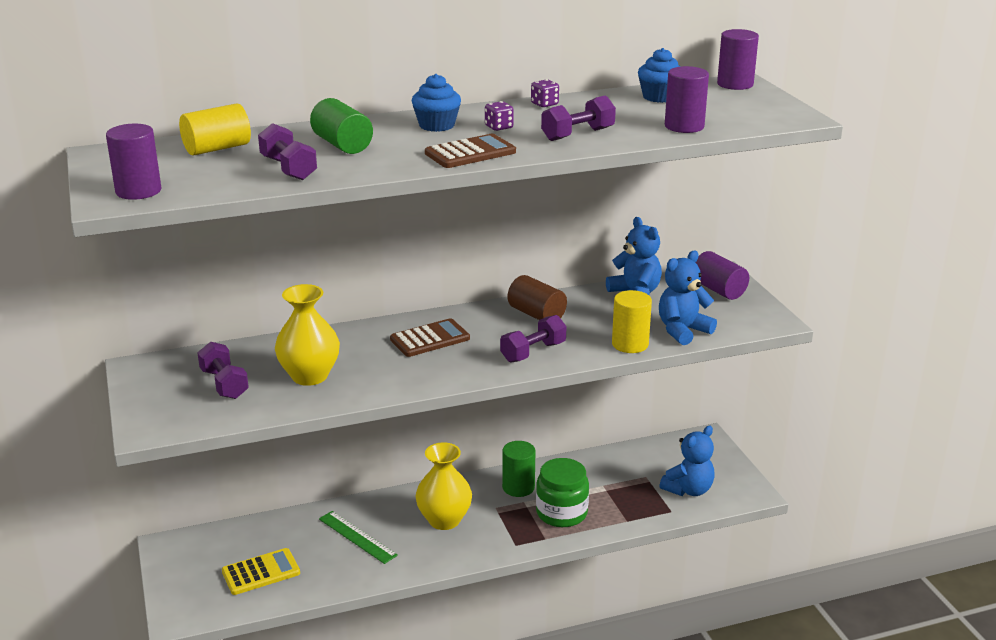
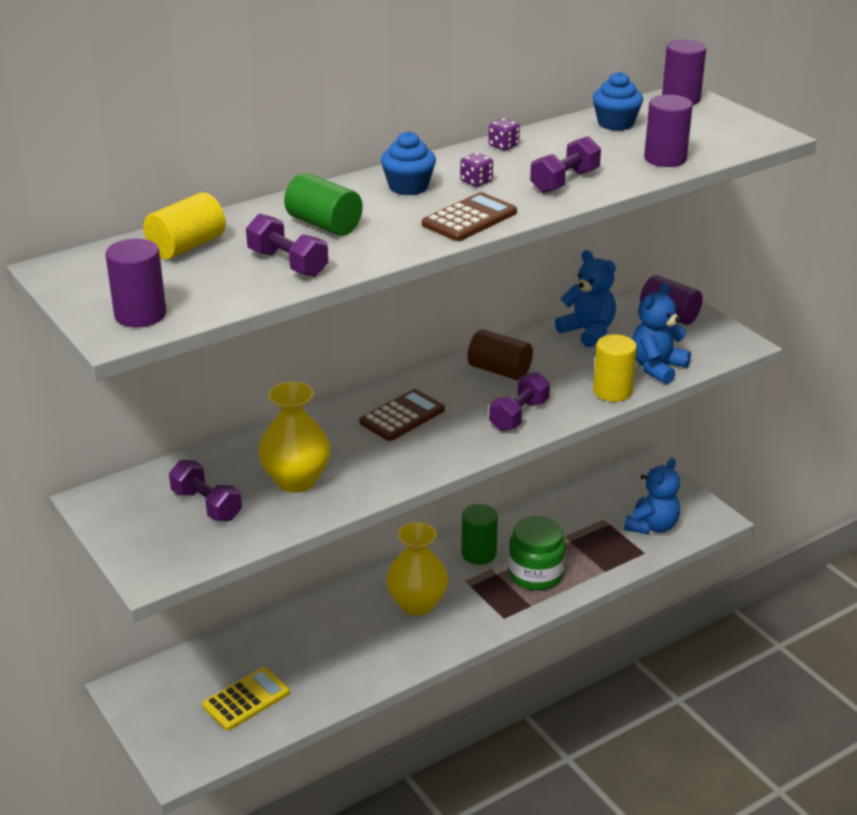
camera: 15 degrees left, 5 degrees up
(357, 537) = (333, 640): green ruler -> none

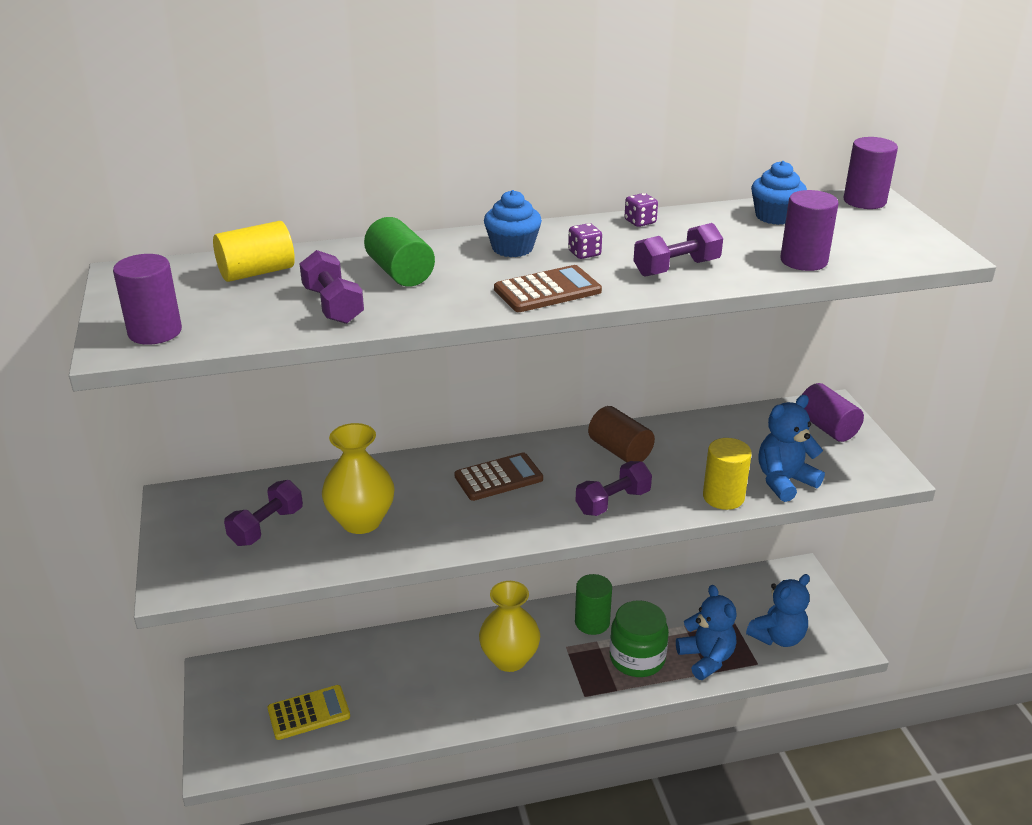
camera: 20 degrees right, 0 degrees up
(206, 505) = (266, 527): purple dumbbell -> purple dumbbell turned 60 degrees clockwise
(588, 332) = (732, 428): blue teddy bear -> blue teddy bear (706, 658)

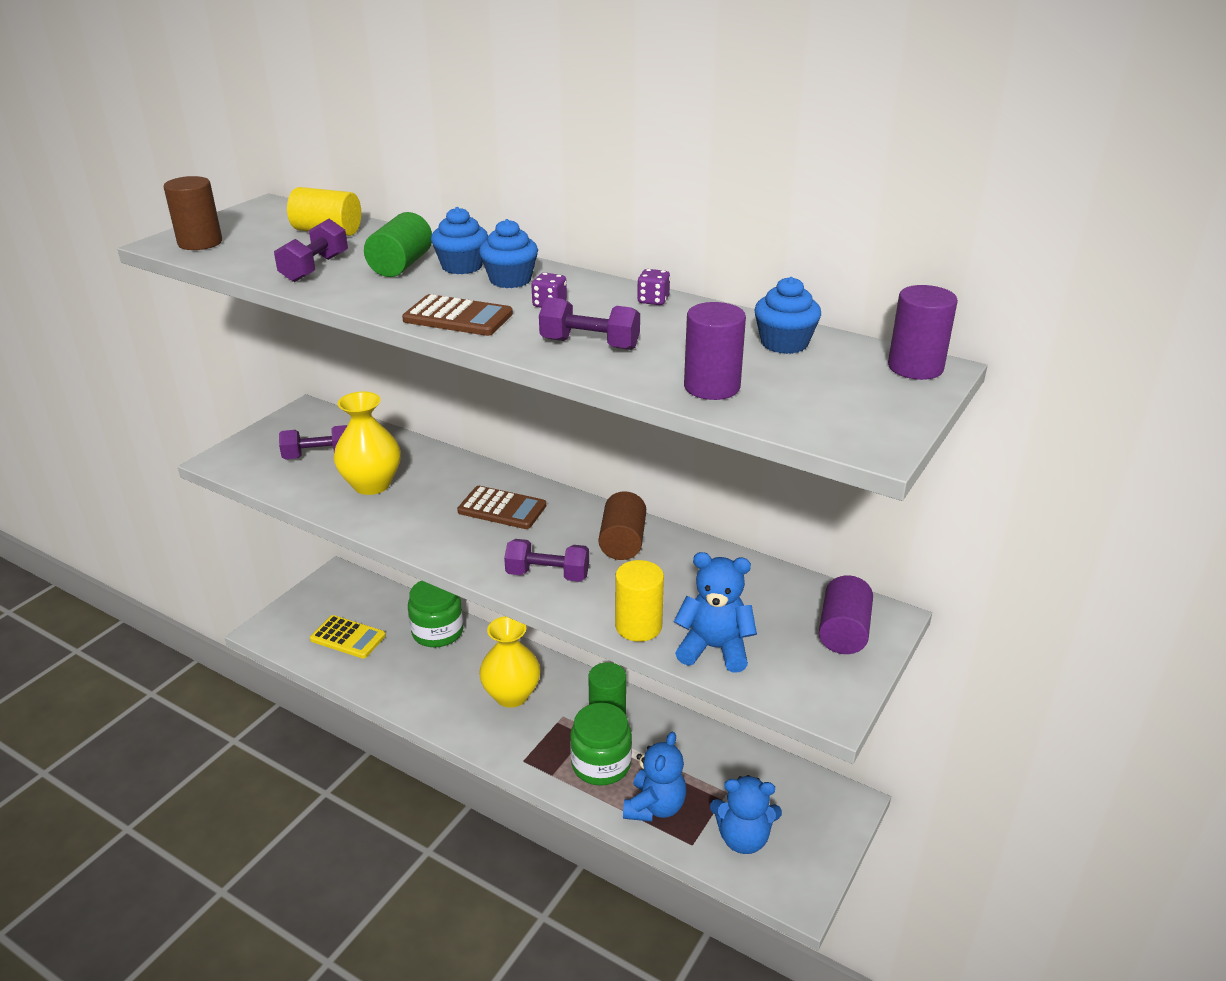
camera: 45 degrees right, 0 degrees up
(155, 332) = (200, 243): purple cylinder -> brown cylinder
(381, 655) = (437, 632): none -> green jar
(450, 253) = (462, 266): none -> blue cupcake

